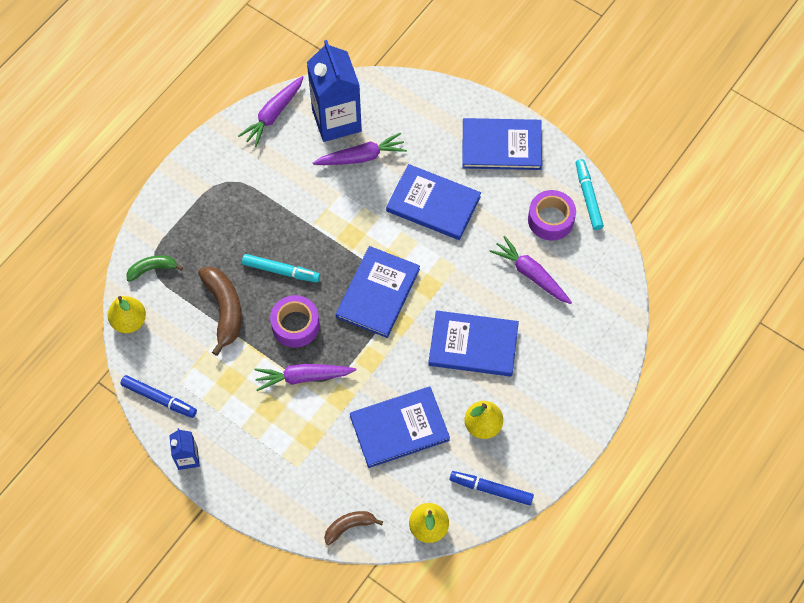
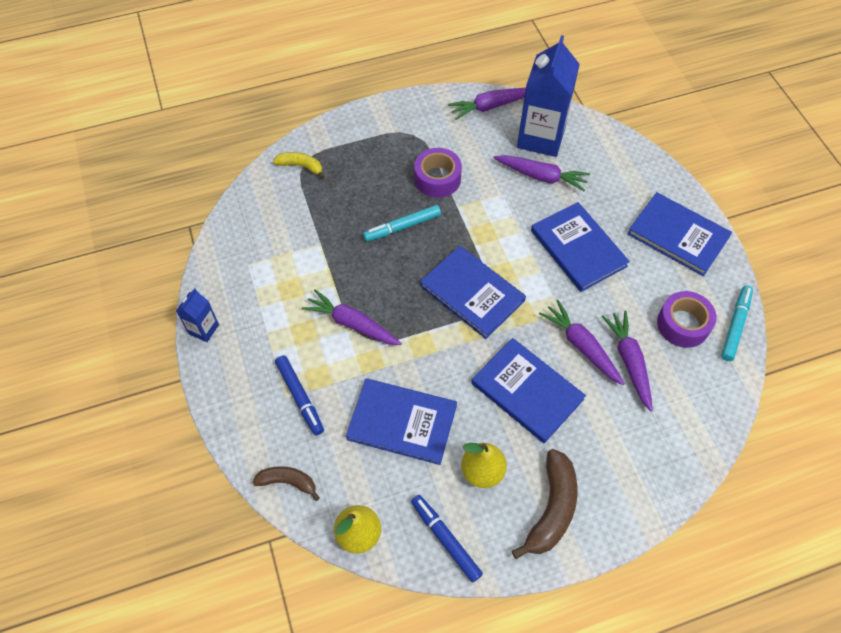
camera: 35 degrees right, 5 degrees down
(129, 321) = (250, 194): yellow pear -> none
(152, 269) = (301, 166): green banana -> yellow banana
(159, 399) = (222, 267): blue marker -> blue marker (300, 397)
(224, 310) = (331, 229): brown banana -> brown banana (551, 509)
(281, 271) = (402, 227): turquoise marker -> turquoise marker turned 105 degrees clockwise
(295, 325) = (380, 277): purple tape -> purple tape (437, 179)
(378, 293) = (472, 293): blue book -> blue book turned 75 degrees clockwise
(489, 284) = (581, 346): none -> purple carrot

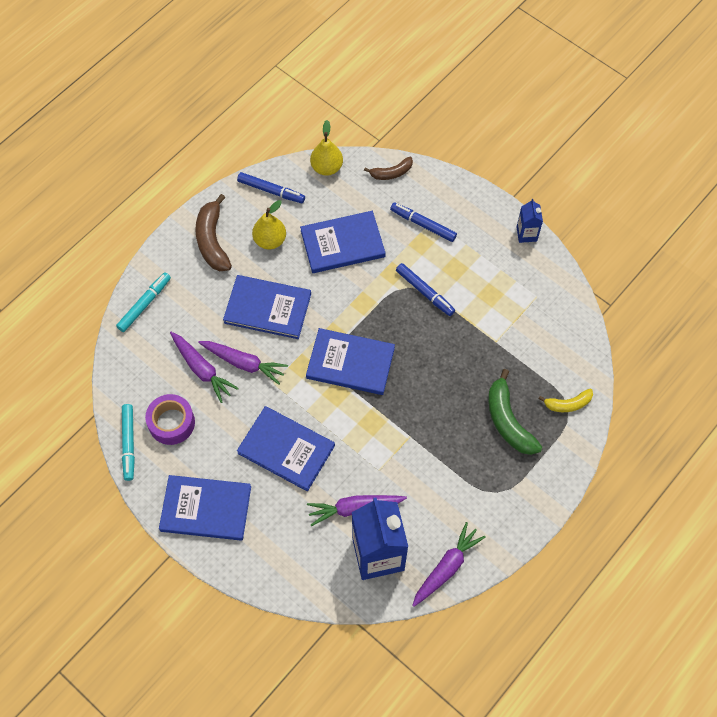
camera: 150 degrees right, 5 degrees up
(352, 324) = (424, 292): purple carrot -> blue marker
(362, 178) = (508, 421): none -> green banana
(402, 227) = (442, 392): turquoise marker -> turquoise marker (145, 304)
(437, 179) = (444, 455): purple tape -> none

